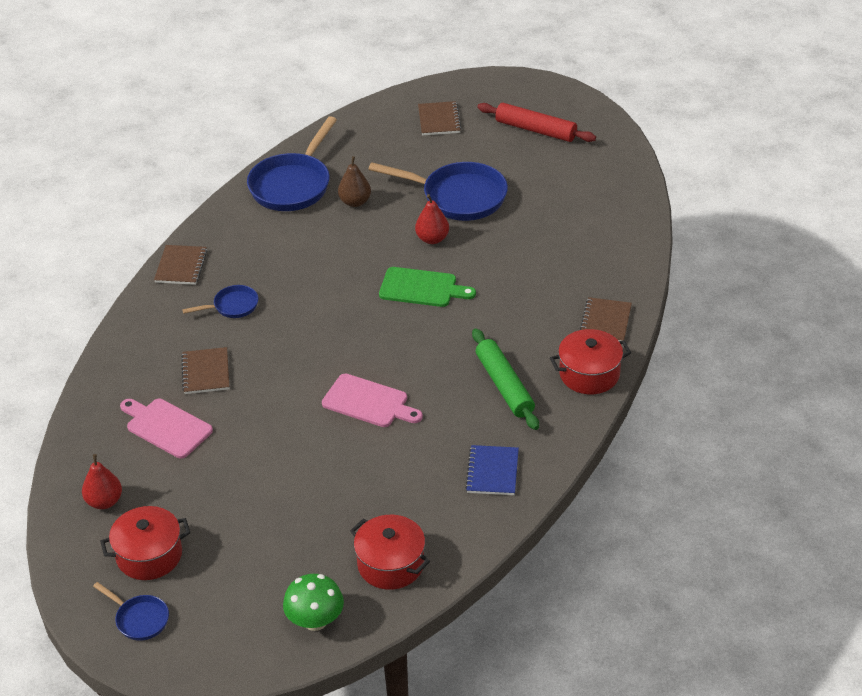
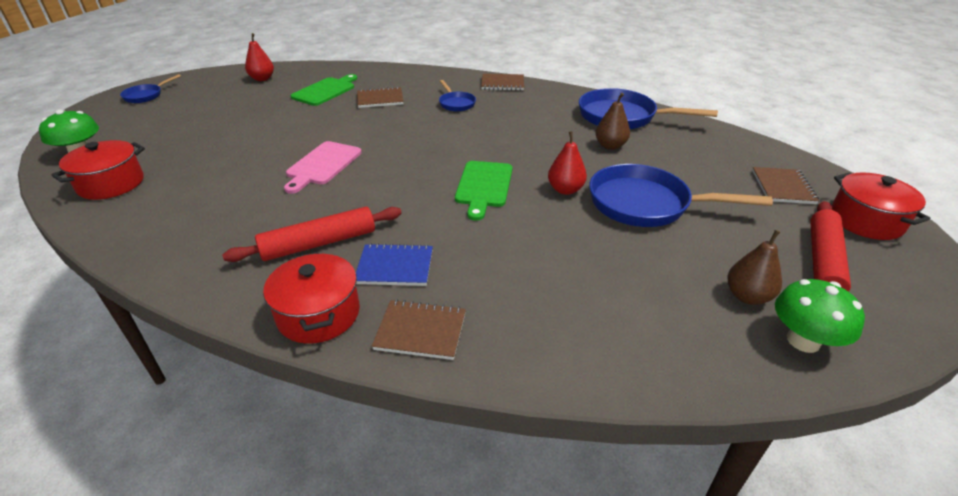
camera: 85 degrees right, 5 degrees down
(149, 555) = (202, 94): red pot -> red pot (866, 221)
(166, 427) = (325, 91): pink cutting board -> green cutting board
(439, 120) = (782, 187): brown notebook -> brown notebook turned 75 degrees counterclockwise
(458, 197) = (645, 204): blue pan -> blue pan turned 90 degrees clockwise
(492, 472) = (189, 238): blue notebook -> blue notebook (395, 267)
(504, 386) = (319, 243): green rolling pin -> red rolling pin
(571, 172) = (747, 296): none -> brown pear
(610, 161) = (803, 341): none -> green mushroom

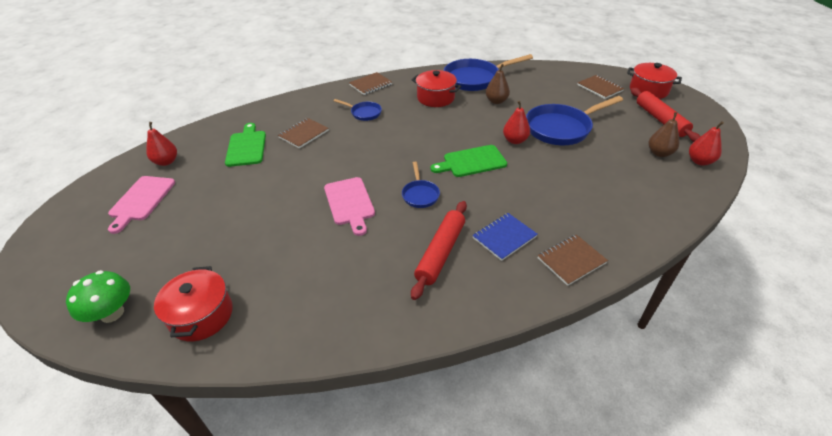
camera: 40 degrees left, 5 degrees up
(146, 96) = (68, 231): blue pan -> blue pan (420, 195)
(208, 96) = (141, 200): none -> pink cutting board
(319, 314) = (511, 289): red pot -> red pot (435, 98)
(483, 186) = (471, 162): green cutting board -> green cutting board turned 105 degrees clockwise
(803, 341) = (699, 161): green mushroom -> red pear

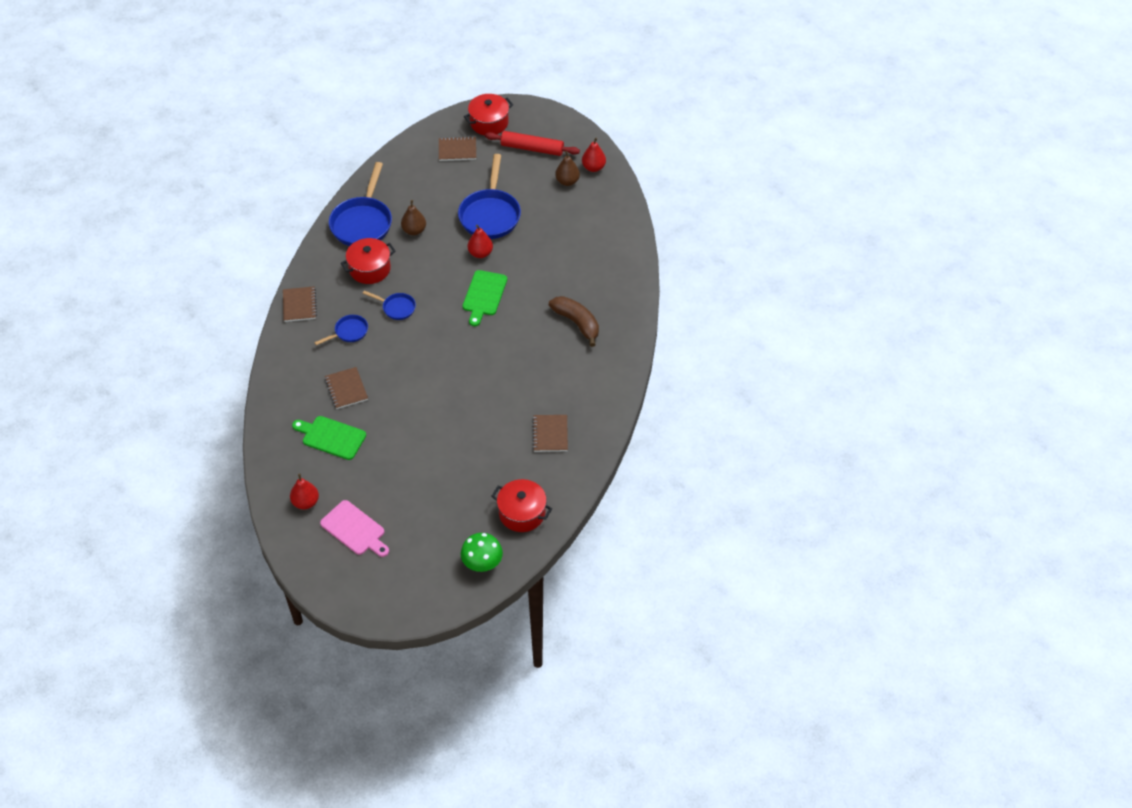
camera: 60 degrees left, 10 degrees up
(349, 203) = (471, 393): pink cutting board -> none
(420, 195) = (496, 346): blue pan -> blue pan (396, 308)
(440, 252) = (564, 364): red rolling pin -> none
(504, 237) = (577, 323): blue notebook -> brown banana
(571, 261) = (622, 302): brown notebook -> brown notebook (550, 434)

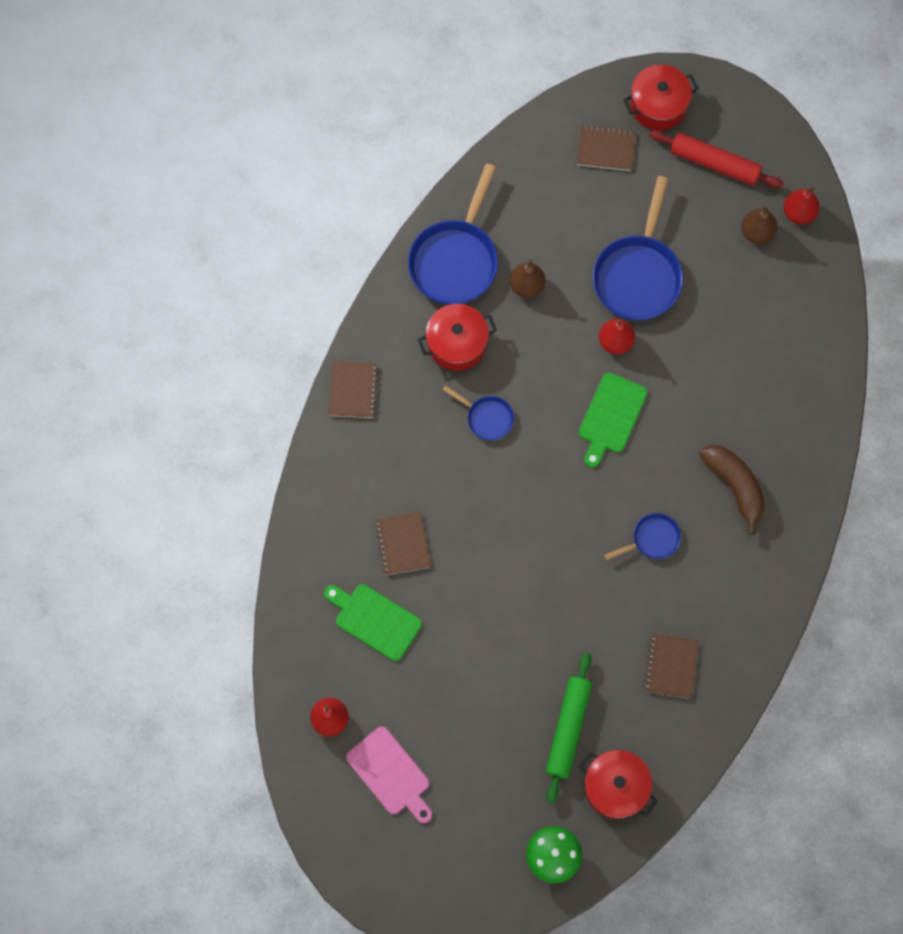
camera: 10 degrees right, 20 degrees up
(349, 332) = (416, 448): blue pan -> blue pan (652, 539)
(481, 482) = (568, 729): none -> green rolling pin

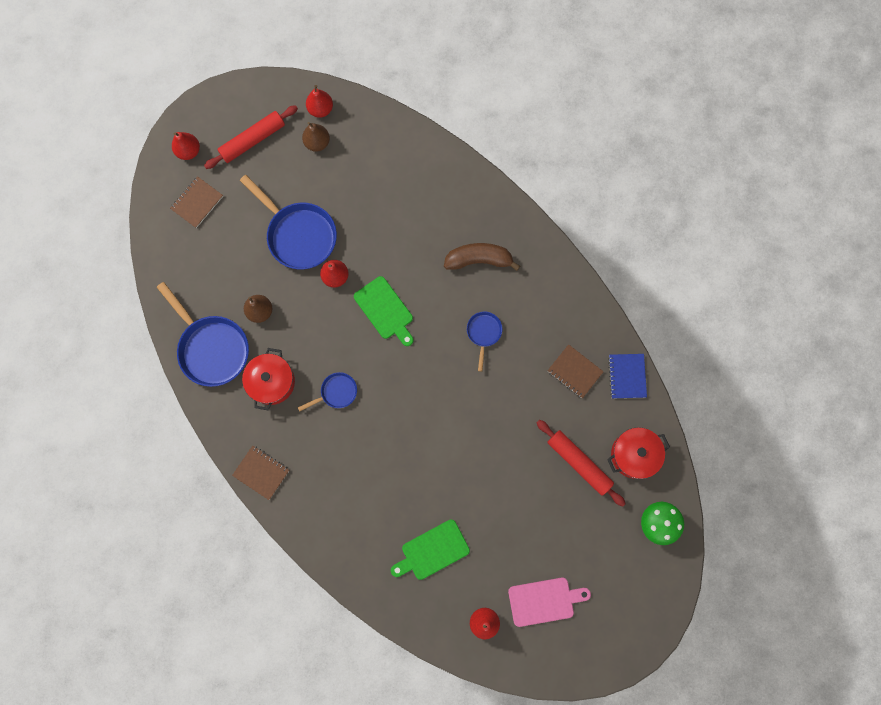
camera: 60 degrees left, 5 degrees up
(403, 544) = (390, 500): brown notebook -> none
(568, 729) = (579, 463): green rolling pin -> red rolling pin
(658, 105) = (189, 151): red pot -> red pear
(703, 730) = (627, 376): none -> blue notebook

